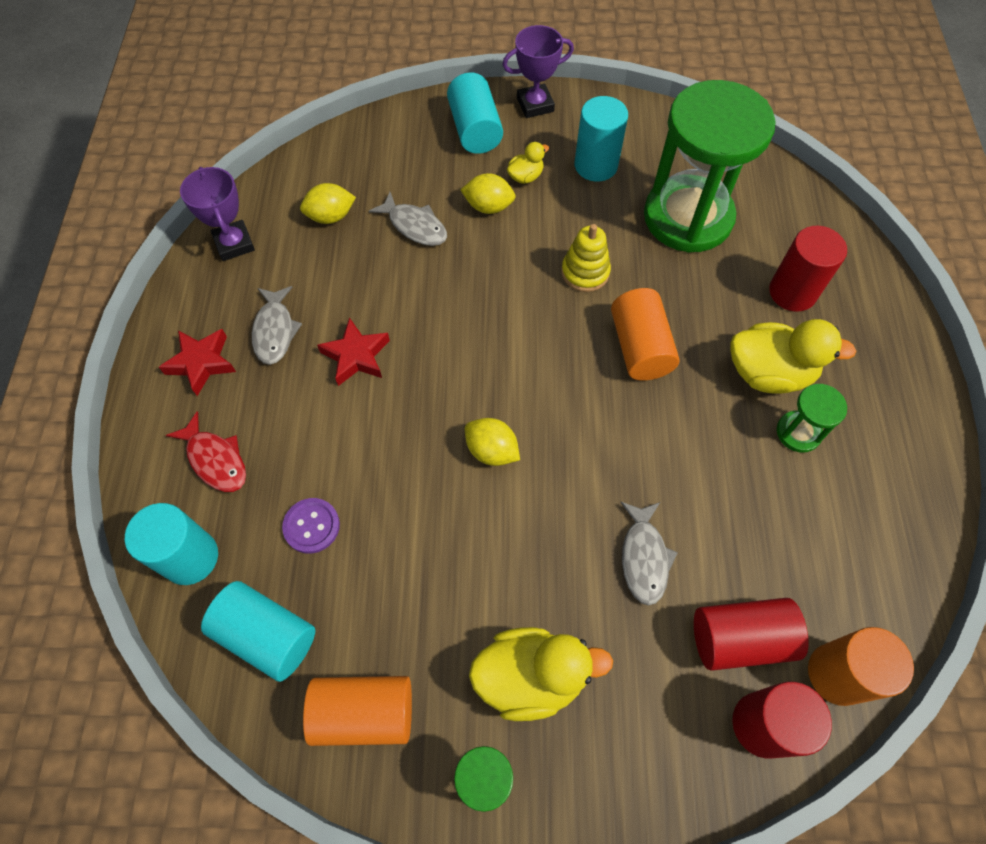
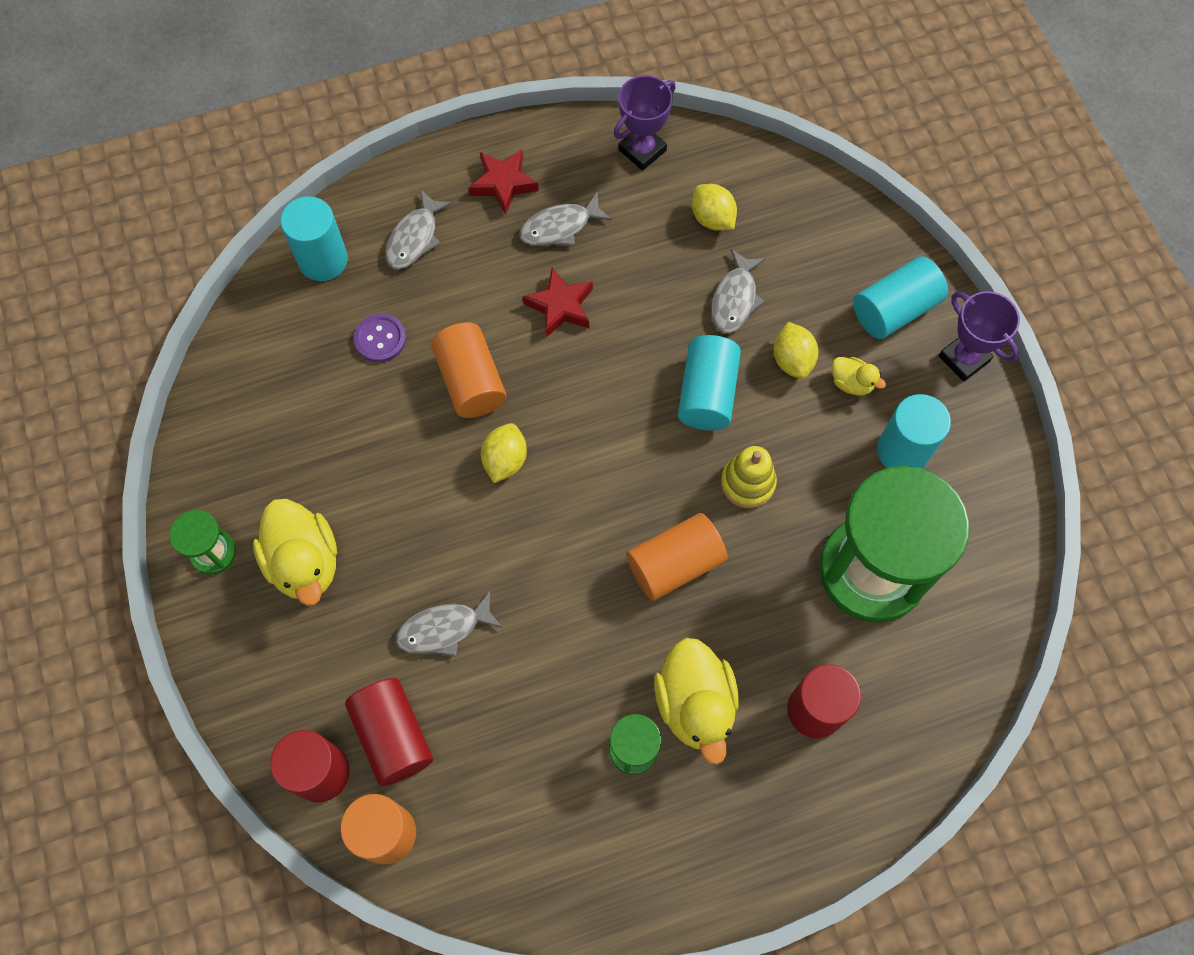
camera: 70 degrees right, 5 degrees up
(216, 460) = (415, 238): red fish -> grey fish
(267, 635) = (277, 345): turquoise cylinder -> turquoise cylinder (707, 393)
(364, 713) = (238, 442): orange cylinder -> orange cylinder (471, 381)

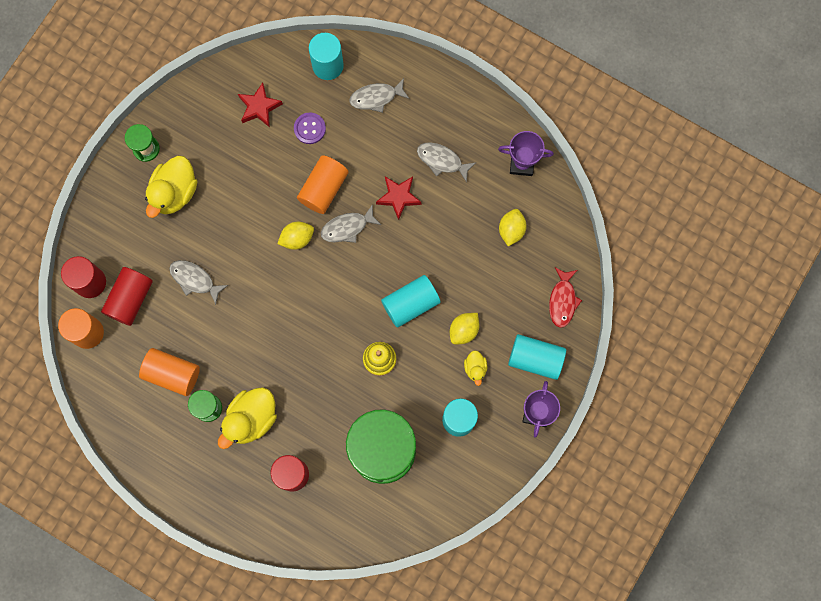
camera: 50 degrees right, 10 degrees up
(503, 184) = (443, 113): red star -> red star (259, 107)
(675, 564) = (310, 357): orange cylinder -> orange cylinder (172, 374)
(735, 299) = (474, 277): grey fish -> grey fish (347, 227)
(846, 229) = (562, 301): none -> red fish

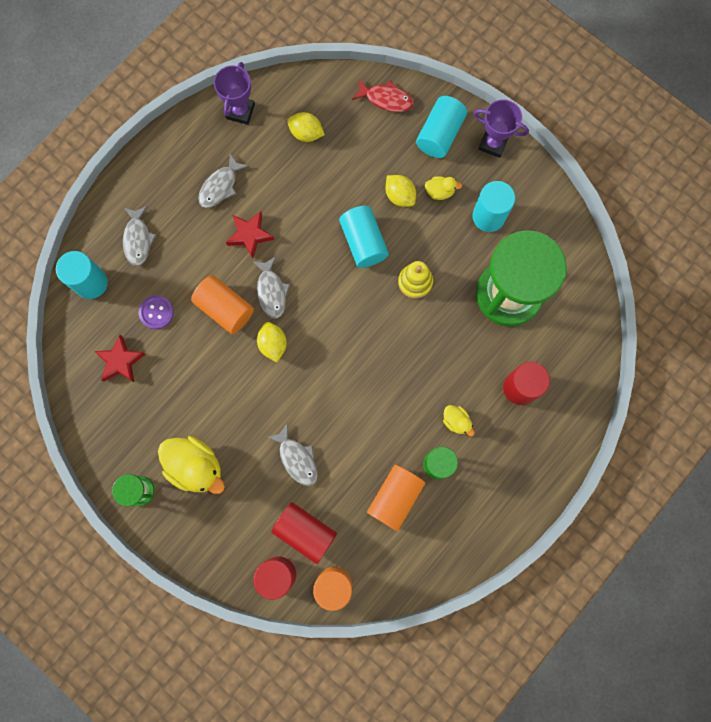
camera: 80 degrees left, 0 degrees up
(194, 280) = (297, 459): grey fish -> grey fish turned 75 degrees counterclockwise
(251, 419) = (456, 421): yellow duck -> yellow duck, size x0.50

